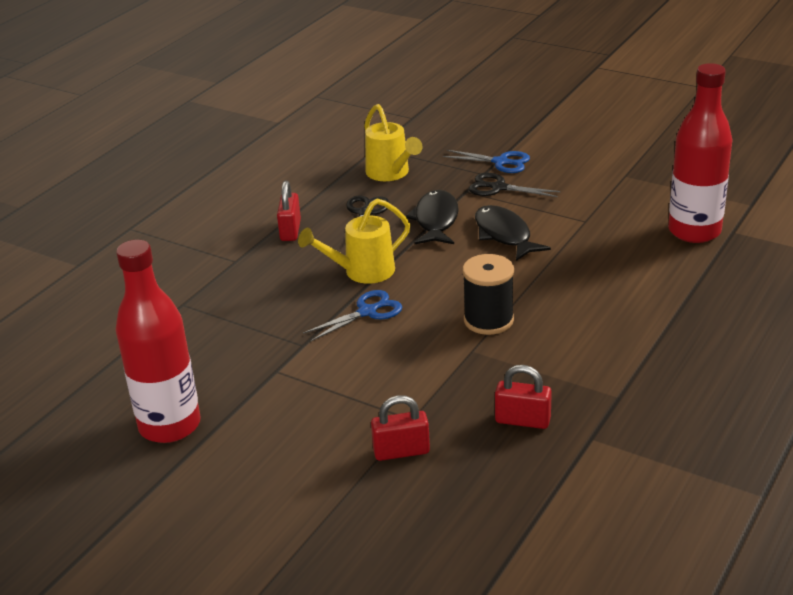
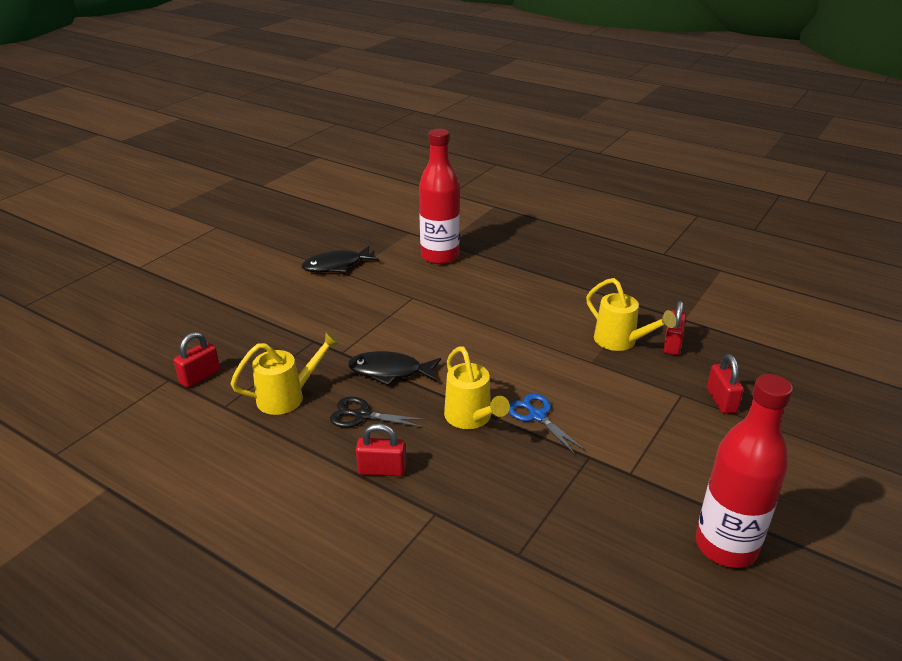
camera: 90 degrees left, 0 degrees up
(417, 130) = (200, 376): none -> red padlock
(488, 320) = (550, 351): black spool -> none
(498, 187) = (343, 334): black scissors -> none
(500, 162) = (296, 330): blue scissors -> none
(504, 235) = (424, 336): black fish -> black fish (336, 266)
(521, 375) = (620, 341): none -> yellow watering can

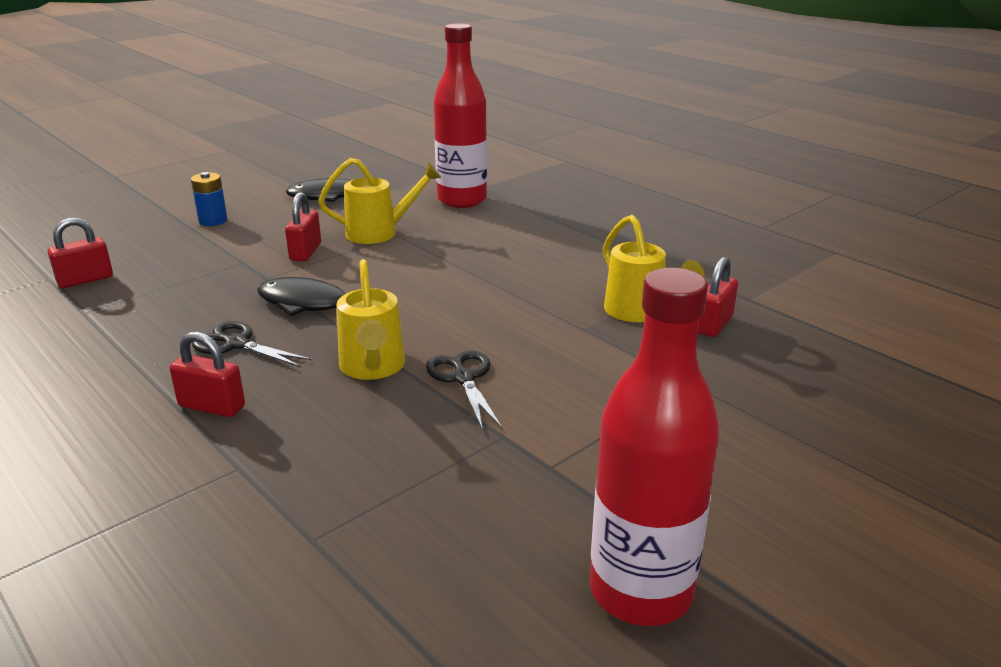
camera: 15 degrees right, 5 degrees down
(259, 303) = (213, 221): none -> blue battery
(287, 397) = (165, 313): yellow watering can -> yellow watering can (379, 233)
(537, 416) = (463, 378): blue scissors -> black scissors
(721, 401) = (748, 400): red padlock -> red padlock (305, 252)

